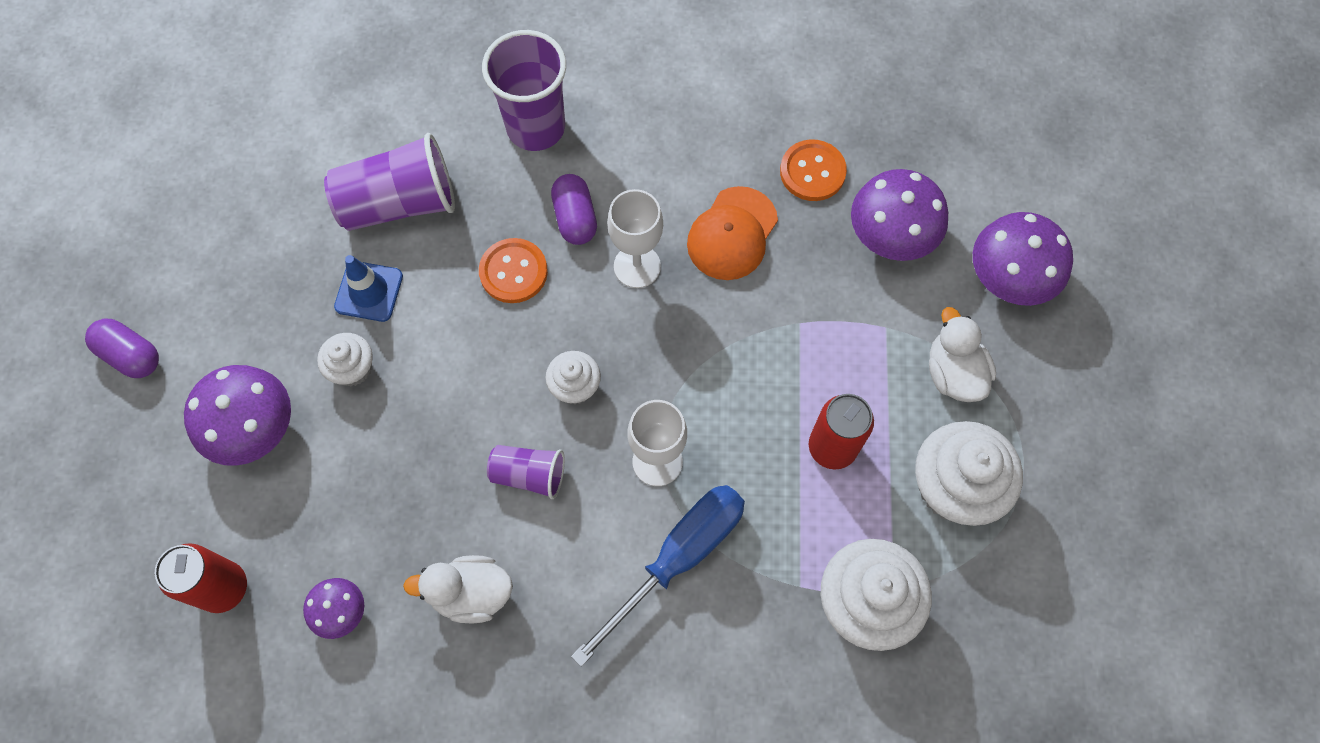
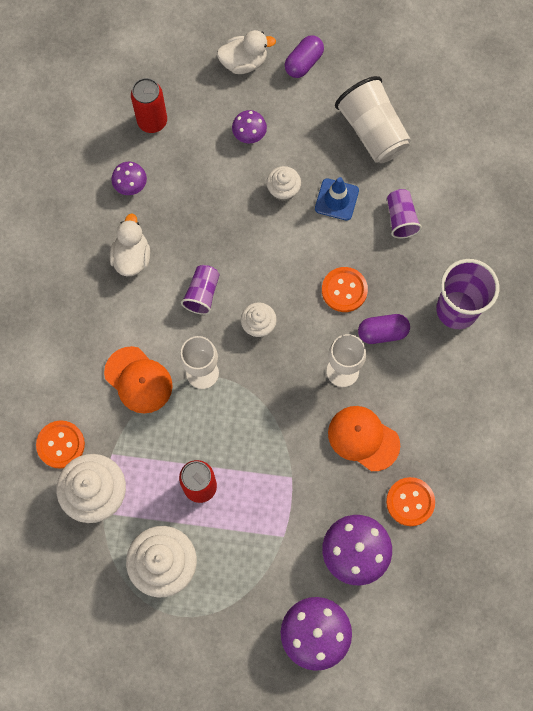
camera: 95 degrees right, 5 degrees up
(253, 428) = (249, 134): purple mushroom -> purple mushroom, size x0.56
(256, 249) = (372, 131): none -> white cup
(399, 203) = (401, 218): purple cup -> purple cup, size x0.57
(677, 558) = (138, 380): blue screwdriver -> orange cap
(796, 671) = (60, 444): none -> orange button
(953, 373) = (245, 578): white duck -> white duck (244, 62)

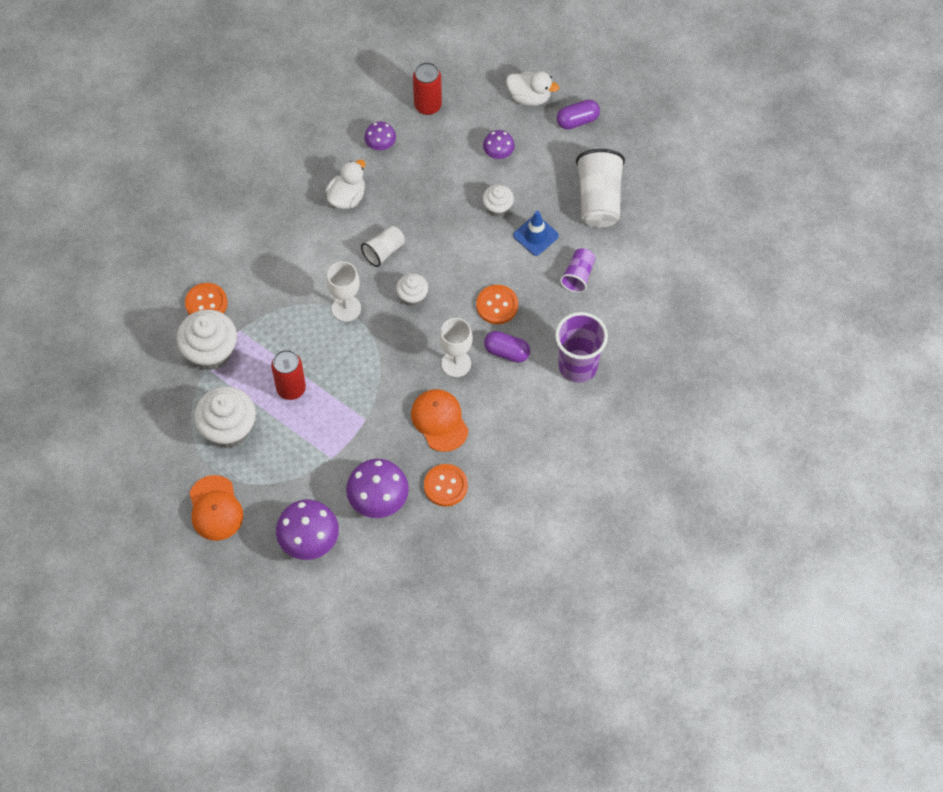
camera: 30 degrees right, 10 degrees down
(138, 380) = (294, 288): orange cap -> orange cap (215, 508)
(202, 294) = (384, 251): purple cup -> white cup

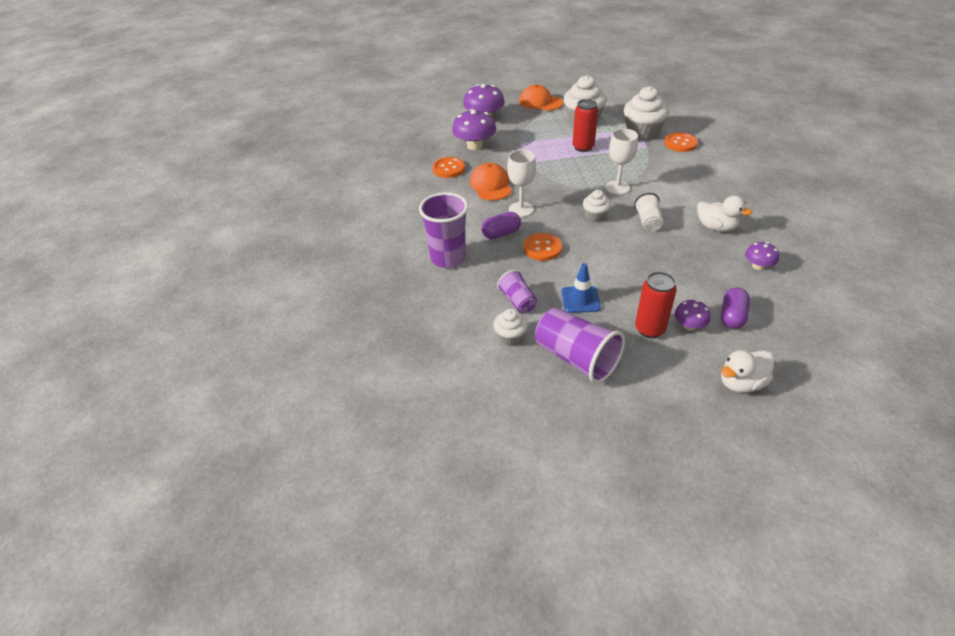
camera: 135 degrees right, 20 degrees down
(347, 197) = (716, 227): white duck -> white duck turned 45 degrees counterclockwise
(428, 105) = (782, 311): red can -> red can (650, 329)
(439, 421) = (491, 185): orange cap -> orange cap turned 120 degrees counterclockwise
(497, 207) = (630, 294): white cupcake -> white cupcake (510, 337)
(577, 120) = (681, 400): purple capsule -> purple capsule (732, 316)
(599, 199) = (576, 358): white cup -> purple cup

